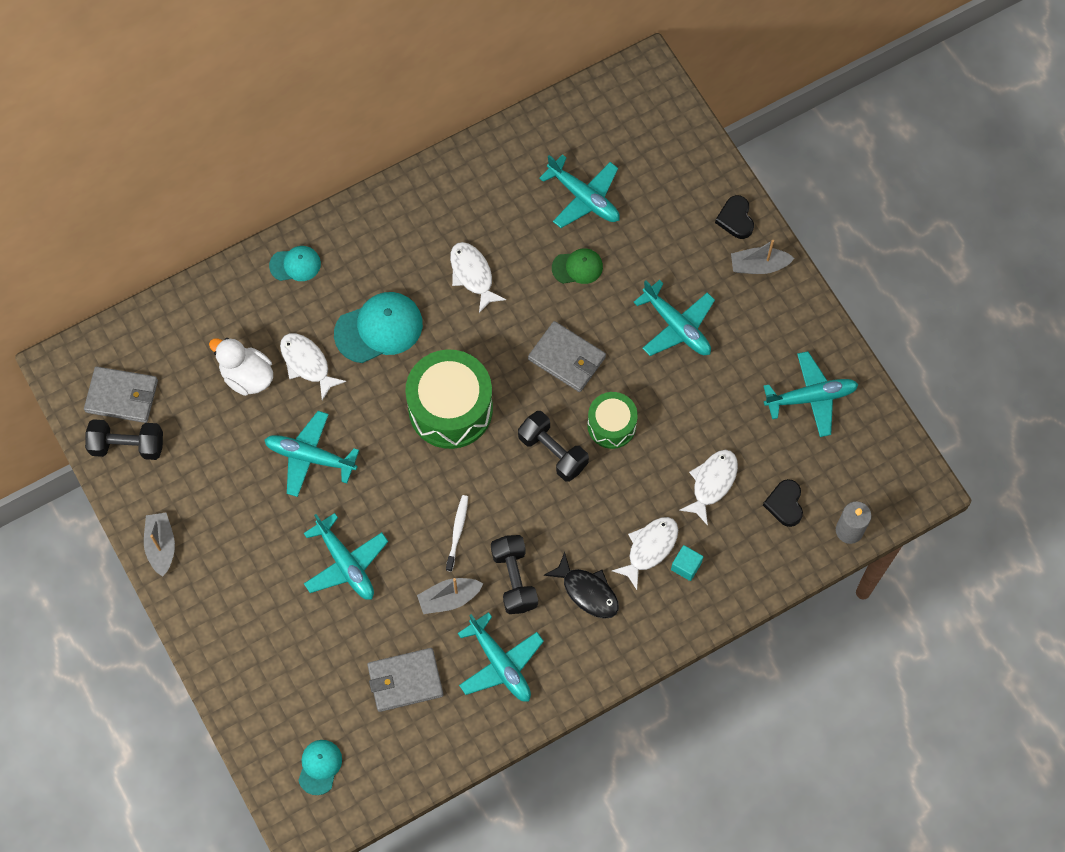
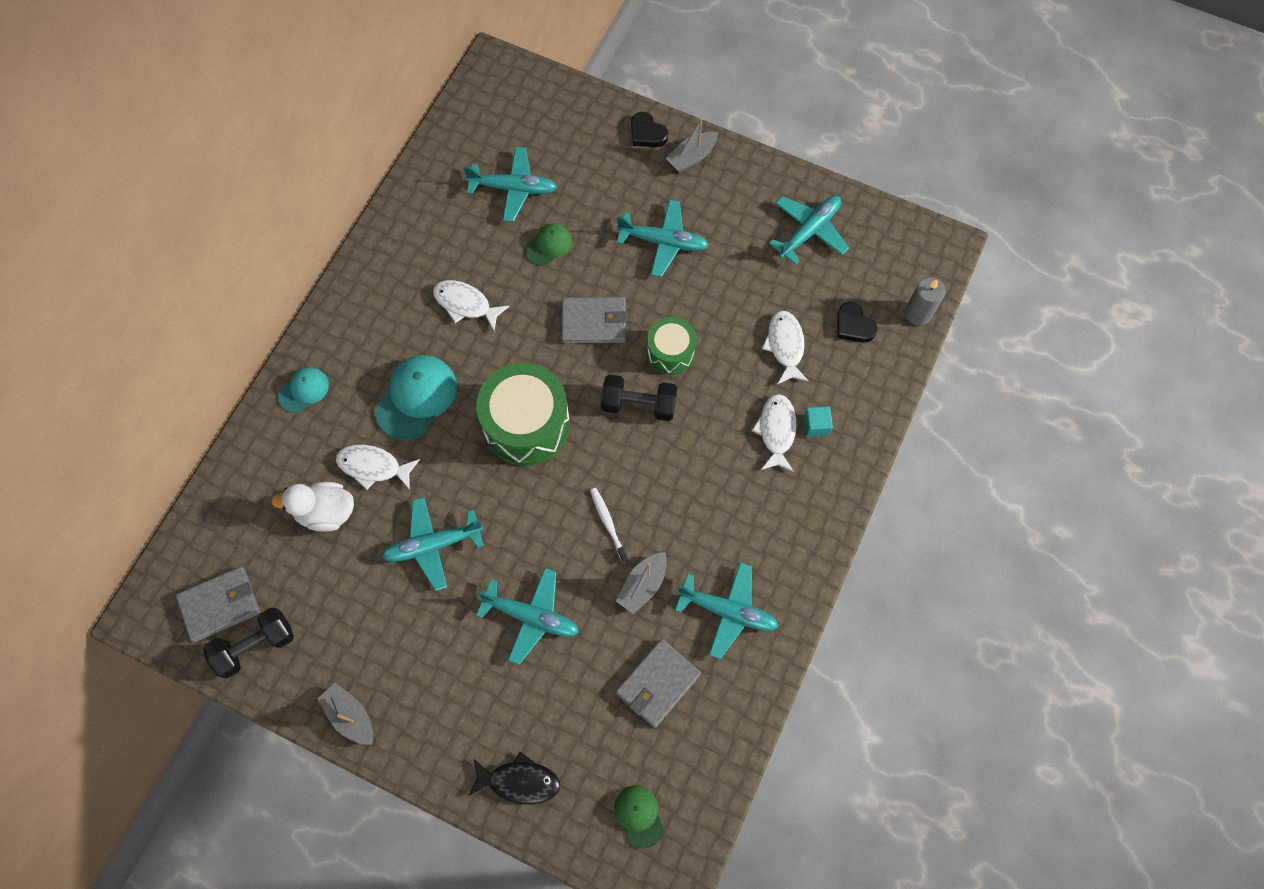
camera: 35 degrees left, 0 degrees up
(320, 767) = (639, 816): turquoise cap -> green cap
(514, 579) = (686, 531): black dumbbell -> none
(587, 591) = (753, 500): black fish -> black fish (519, 781)

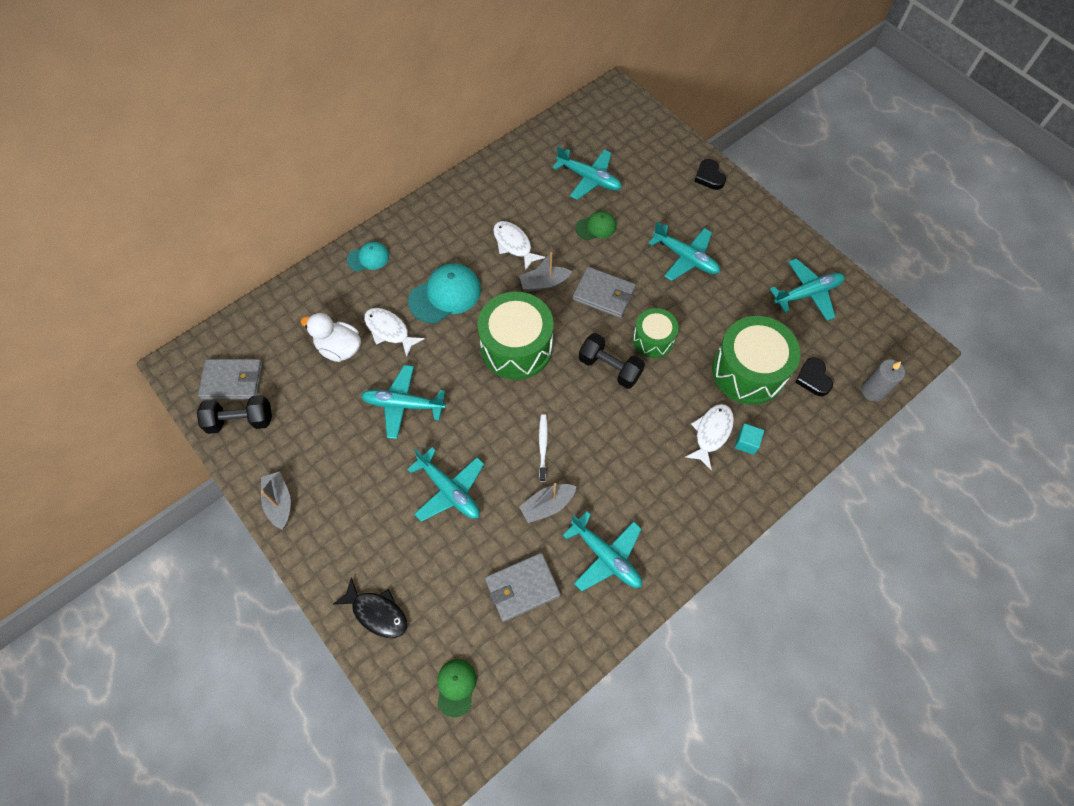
camera: 25 degrees right, 5 degrees down
(692, 157) = (736, 206): grey boat -> grey boat (544, 283)
(785, 346) = (748, 371): white fish -> green drum

